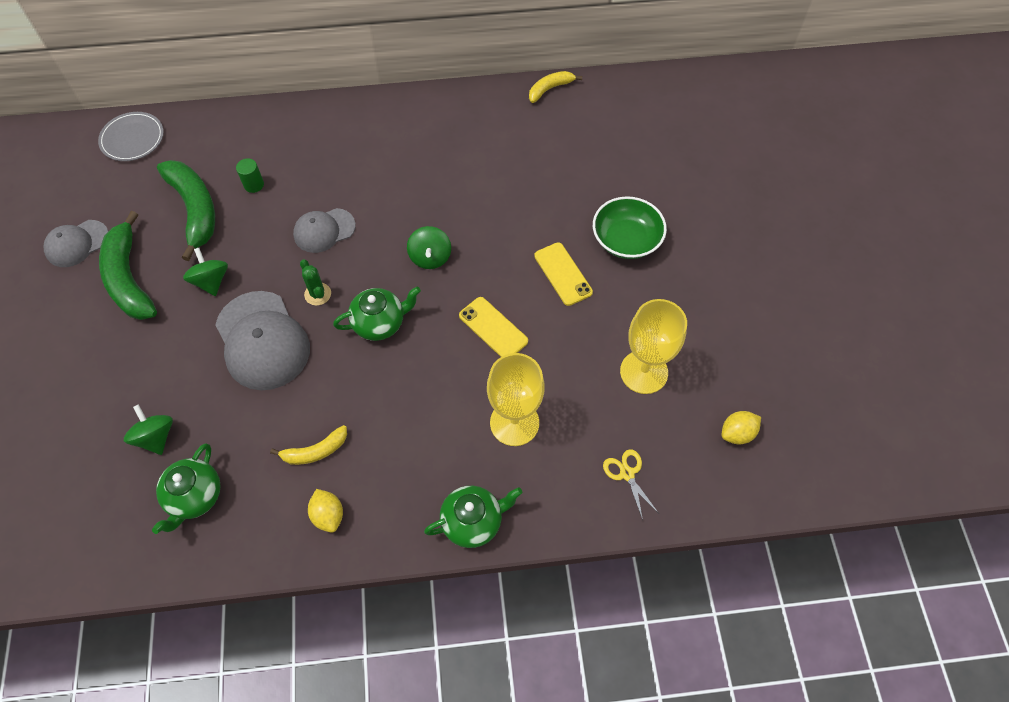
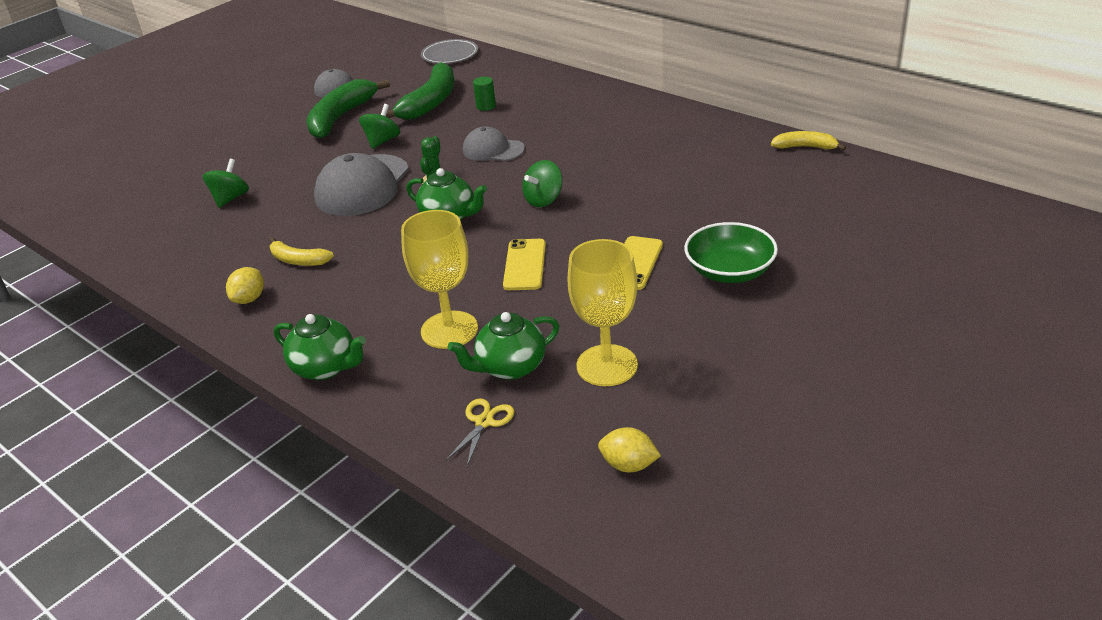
camera: 50 degrees right, 25 degrees down
(194, 497) = (200, 239): green teapot -> green teapot (510, 367)

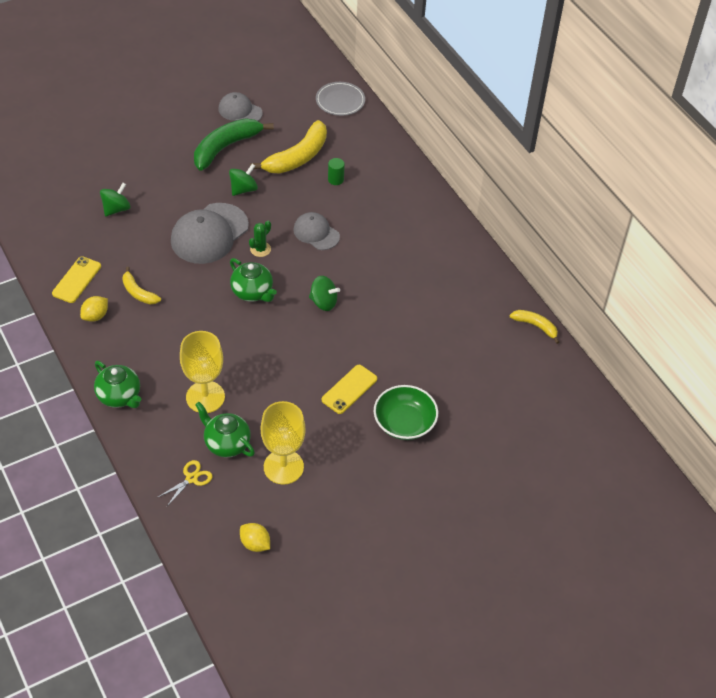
camera: 15 degrees right, 15 degrees up
(430, 102) = (297, 157): green banana -> yellow banana
(510, 367) = (226, 443): green teapot -> green teapot turned 45 degrees clockwise
(524, 265) = (279, 360): yellow phone -> yellow phone (76, 280)
(544, 200) = (323, 302): green spinning top -> green spinning top turned 135 degrees counterclockwise

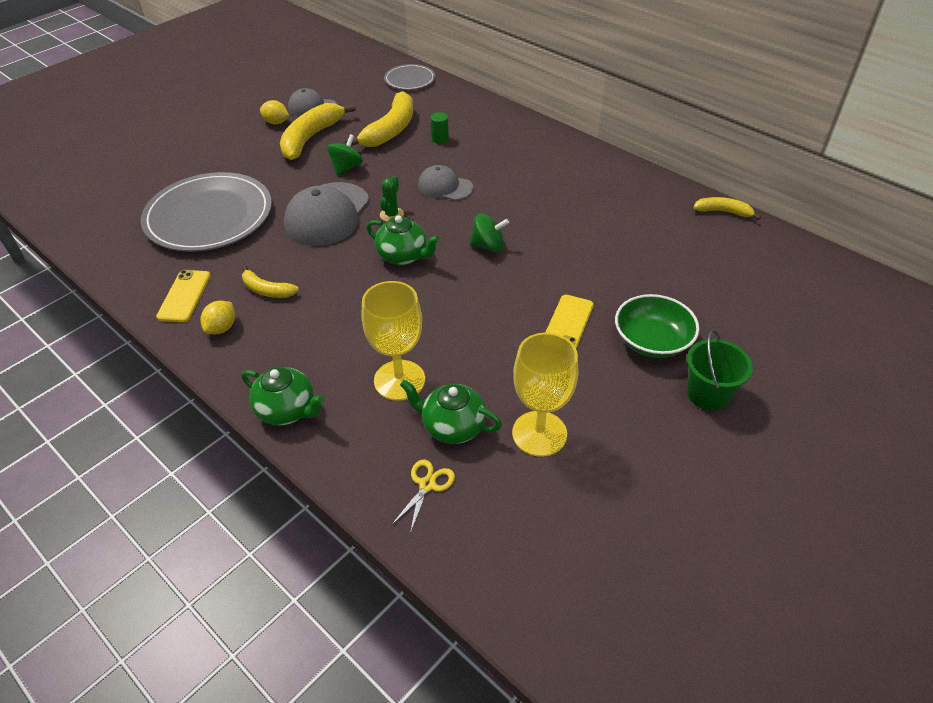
camera: 15 degrees left, 5 degrees down
(116, 209) = (209, 216): green spinning top -> grey plate
(226, 147) = (311, 138): green banana -> yellow banana
(255, 544) = (556, 546): yellow lemon -> yellow lemon (276, 122)
(419, 476) = (708, 394): none -> green bucket

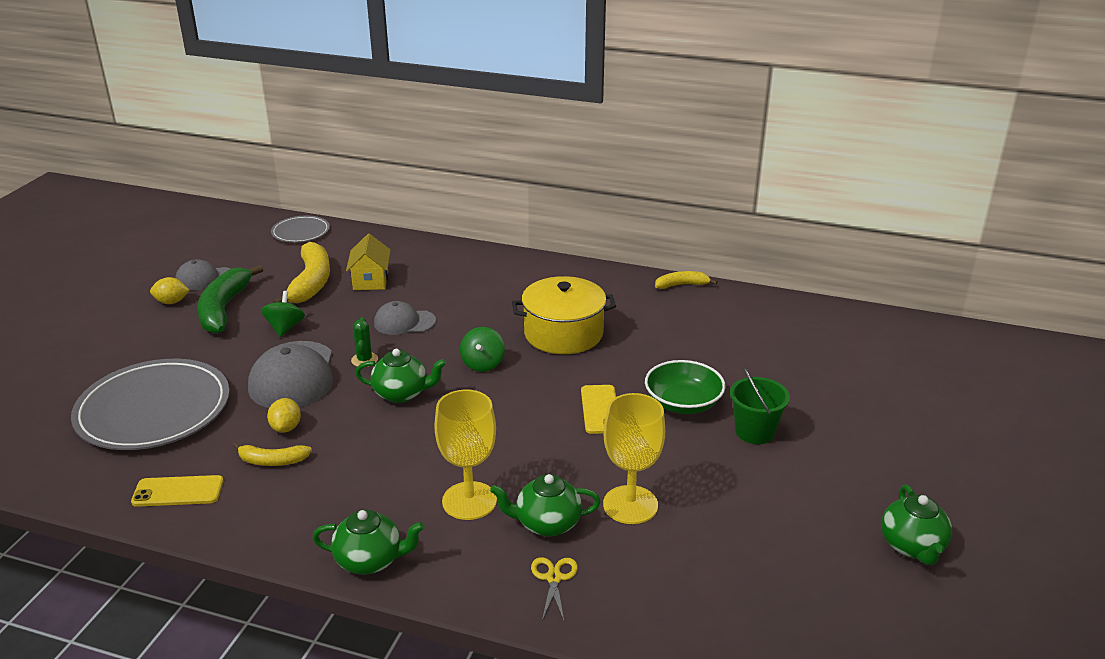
camera: 25 degrees left, 15 degrees down
(184, 296) = (178, 492): yellow phone -> yellow phone turned 75 degrees counterclockwise
(222, 328) = (244, 509): yellow lemon -> yellow lemon (286, 428)
(311, 138) = (224, 309): yellow banana -> green banana
(440, 139) = (370, 280): green cylinder -> yellow house
(488, 246) = (483, 364): green spinning top -> green spinning top turned 120 degrees clockwise
(578, 234) = (563, 333): none -> yellow pot
(807, 586) = (912, 547): none -> green teapot

